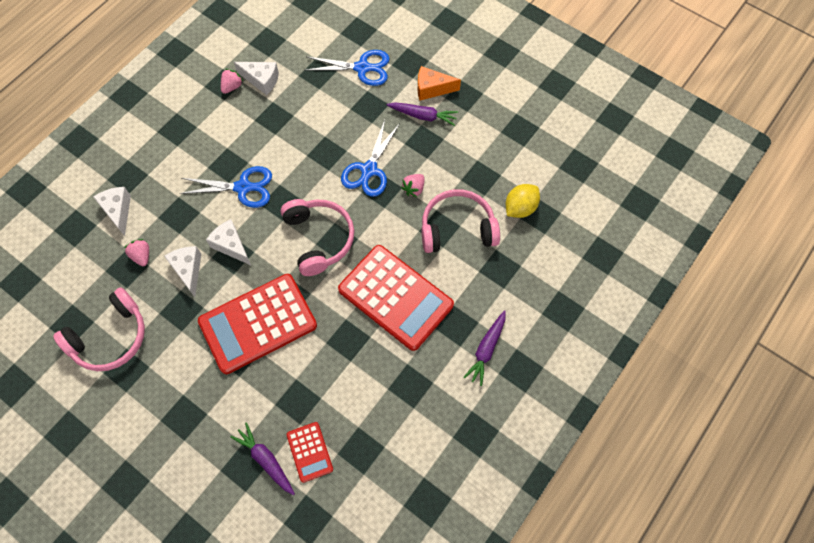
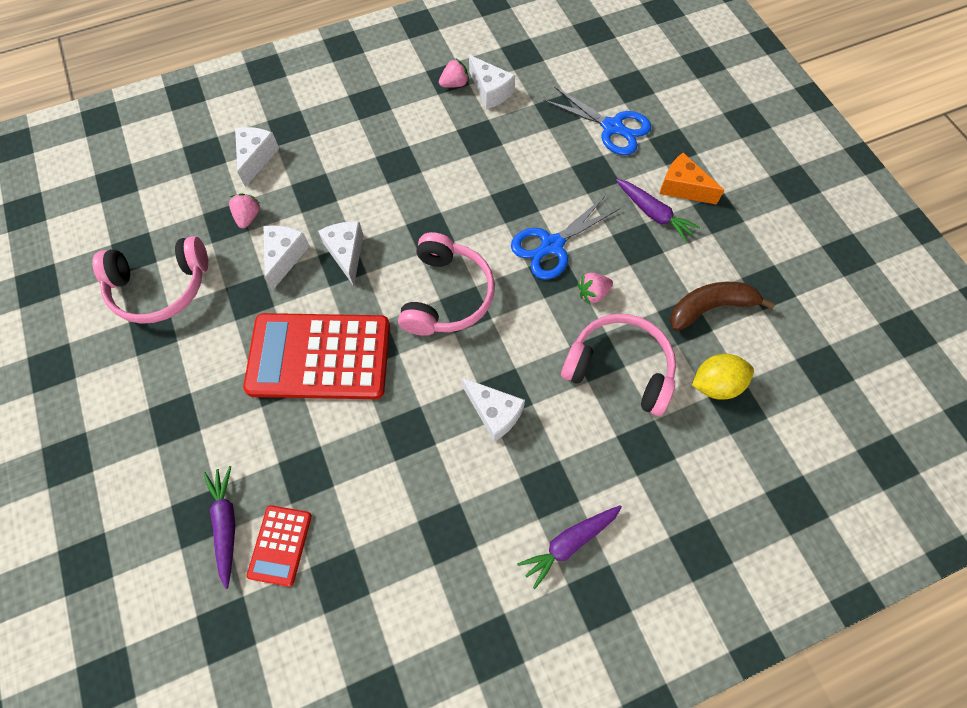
camera: 30 degrees right, 0 degrees up
(243, 187) = (399, 196): blue scissors -> none
(395, 297) = (494, 412): red calculator -> white cheese
(492, 161) = (710, 307): none -> brown banana

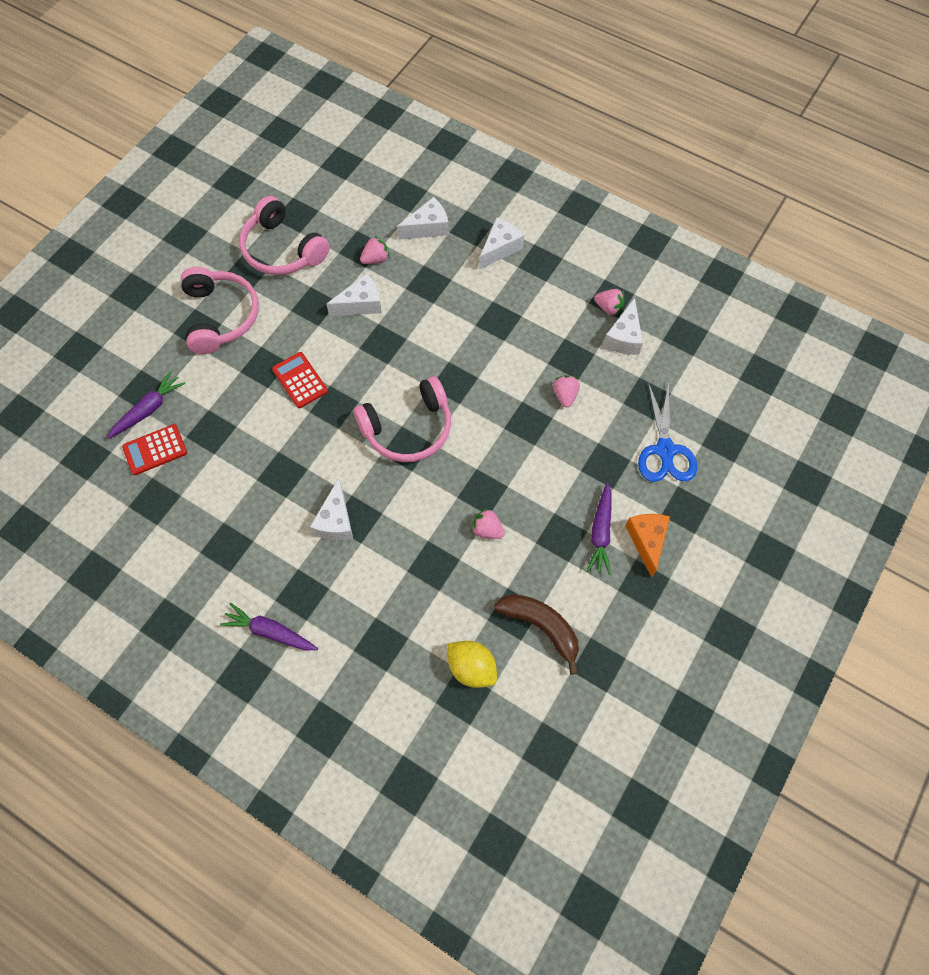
camera: 55 degrees right, 0 degrees up
(319, 357) = (300, 380): red calculator -> red calculator, size x0.47
(346, 253) = (393, 340): white cheese -> white cheese (500, 248)
(510, 161) = (565, 395): none -> pink strawberry
(552, 245) = (509, 474): blue scissors -> none
(619, 368) = (434, 587): pink headphones -> pink headphones (221, 316)

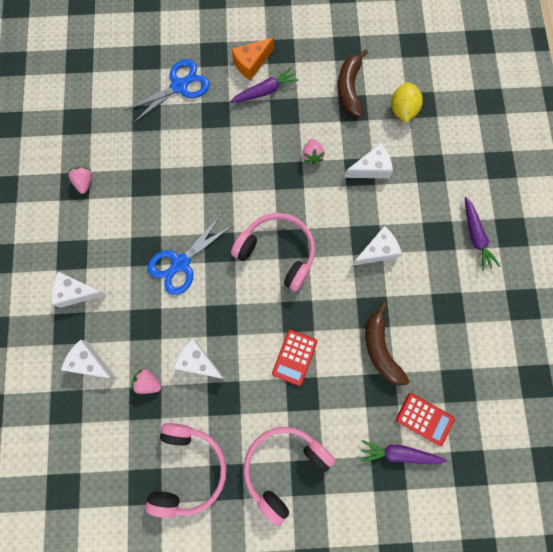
camera: 125 degrees left, 10 degrees up
(244, 456) = (380, 349): none -> brown banana
(463, 341) = (181, 263): none -> blue scissors
(565, 395) = (179, 168): pink strawberry -> none
(624, 337) = (104, 158): white cheese -> white cheese (371, 168)

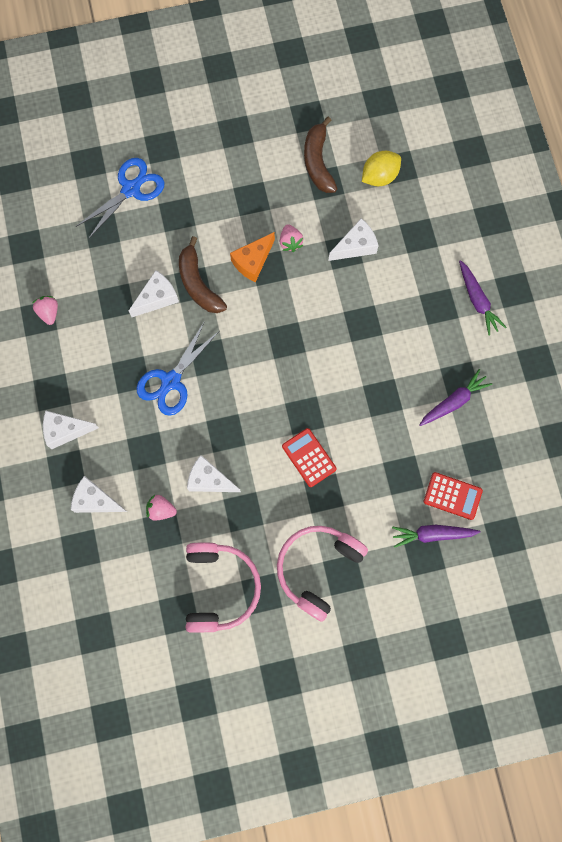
camera: 10 degrees left, 0 degrees up
(251, 63) = (205, 151): orange cheese -> orange cheese (253, 261)
(265, 91) = (226, 179): purple carrot -> purple carrot (453, 401)
(277, 252) = (272, 352): pink headphones -> none
(294, 357) = (309, 457): red calculator -> red calculator turned 135 degrees clockwise
(377, 251) = (376, 333): white cheese -> white cheese (157, 298)
(380, 349) = (396, 434): brown banana -> brown banana (198, 284)
(403, 110) = (379, 176): yellow lemon -> yellow lemon turned 60 degrees clockwise

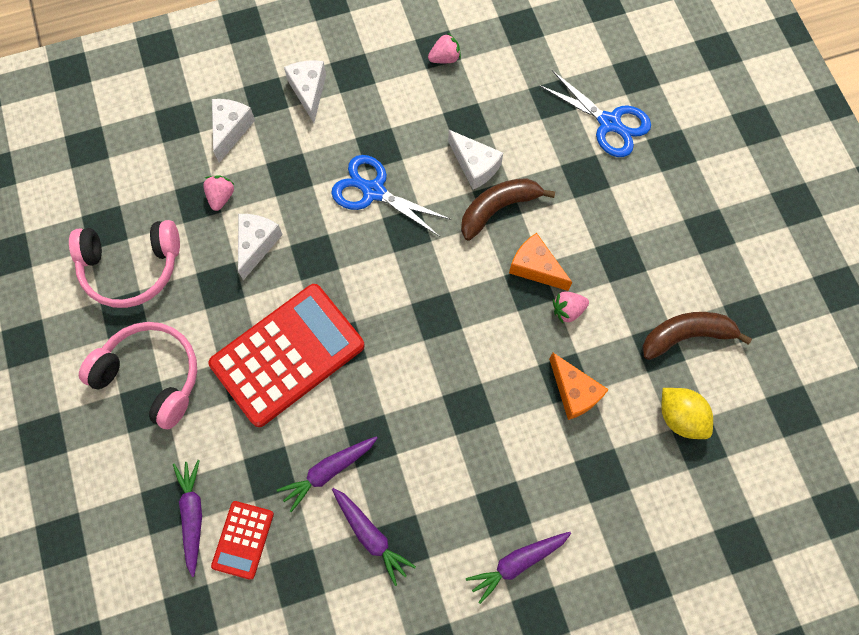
camera: 85 degrees right, 5 degrees down
(309, 457) = (287, 355): red calculator -> red calculator, size x2.11
(355, 246) = (574, 392): white cheese -> orange cheese
(404, 430) = (328, 471): none -> purple carrot

